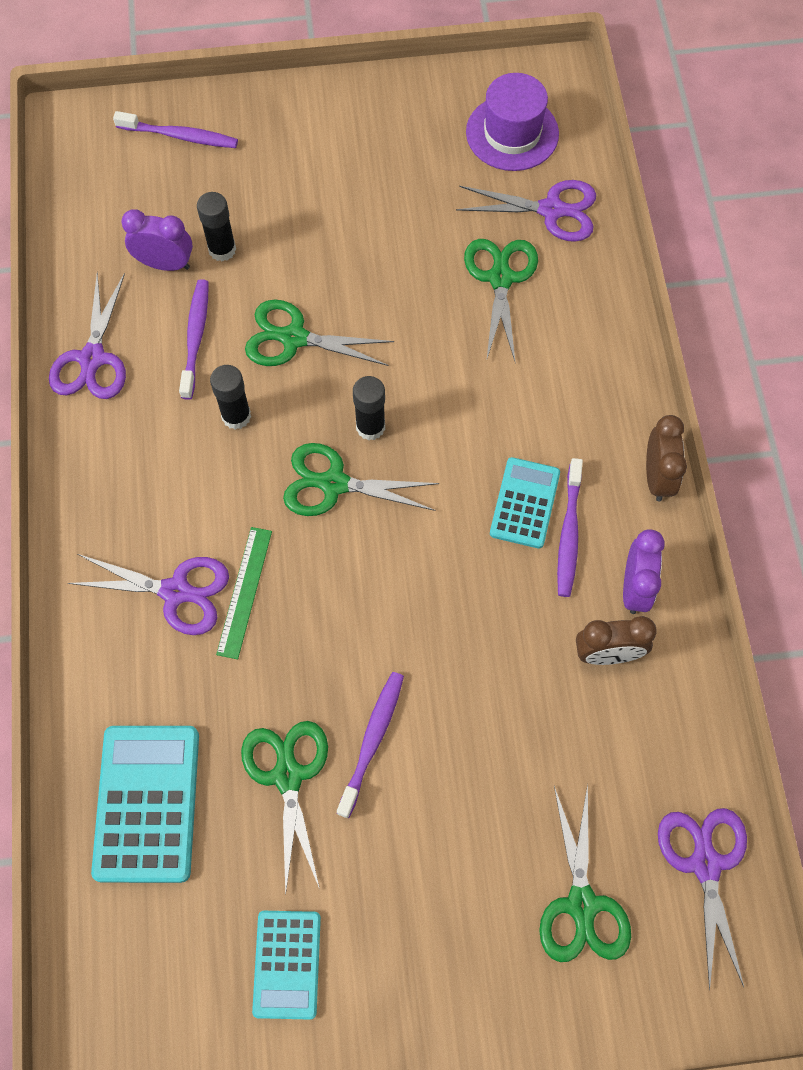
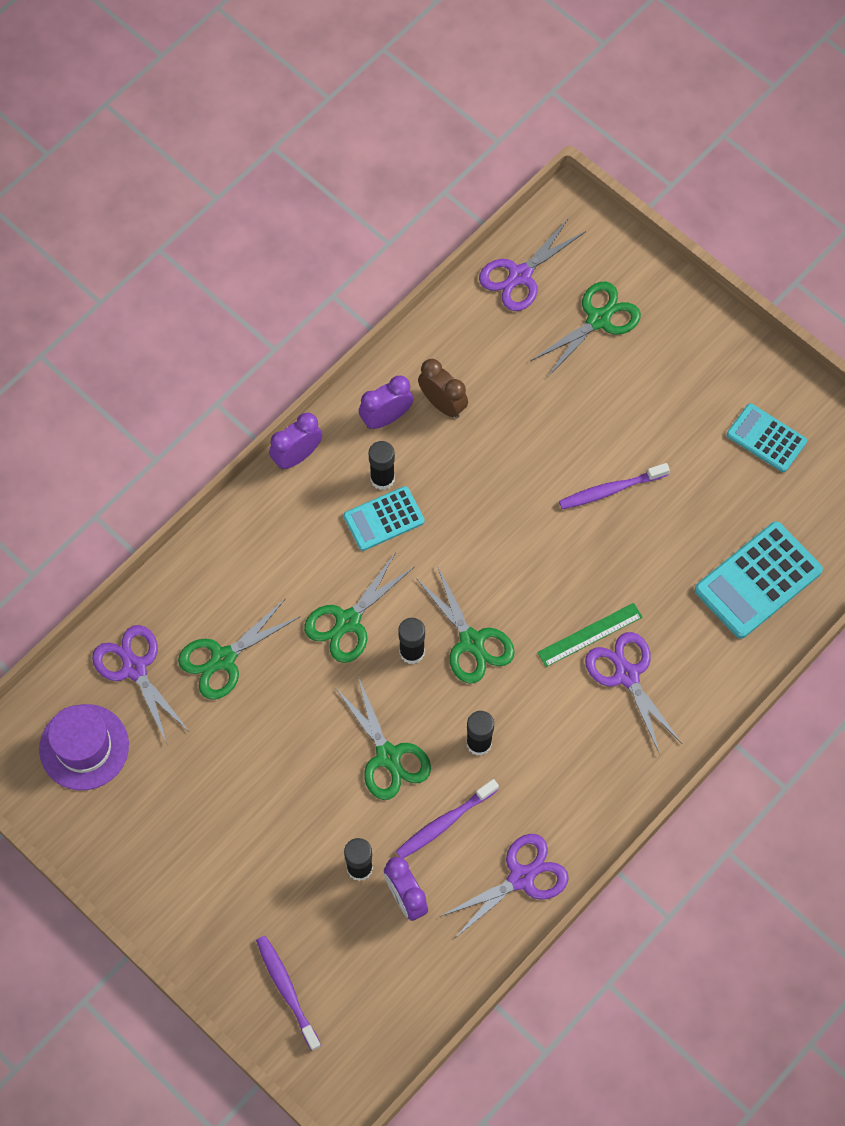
camera: 130 degrees left, 0 degrees up
(287, 964) = (766, 438): turquoise calculator -> turquoise calculator turned 105 degrees counterclockwise
(288, 775) = (672, 519): green scissors -> green scissors (347, 621)
(569, 534) = (382, 479): purple toothbrush -> black glue stick
(657, 477) = (297, 456): brown clock -> purple clock

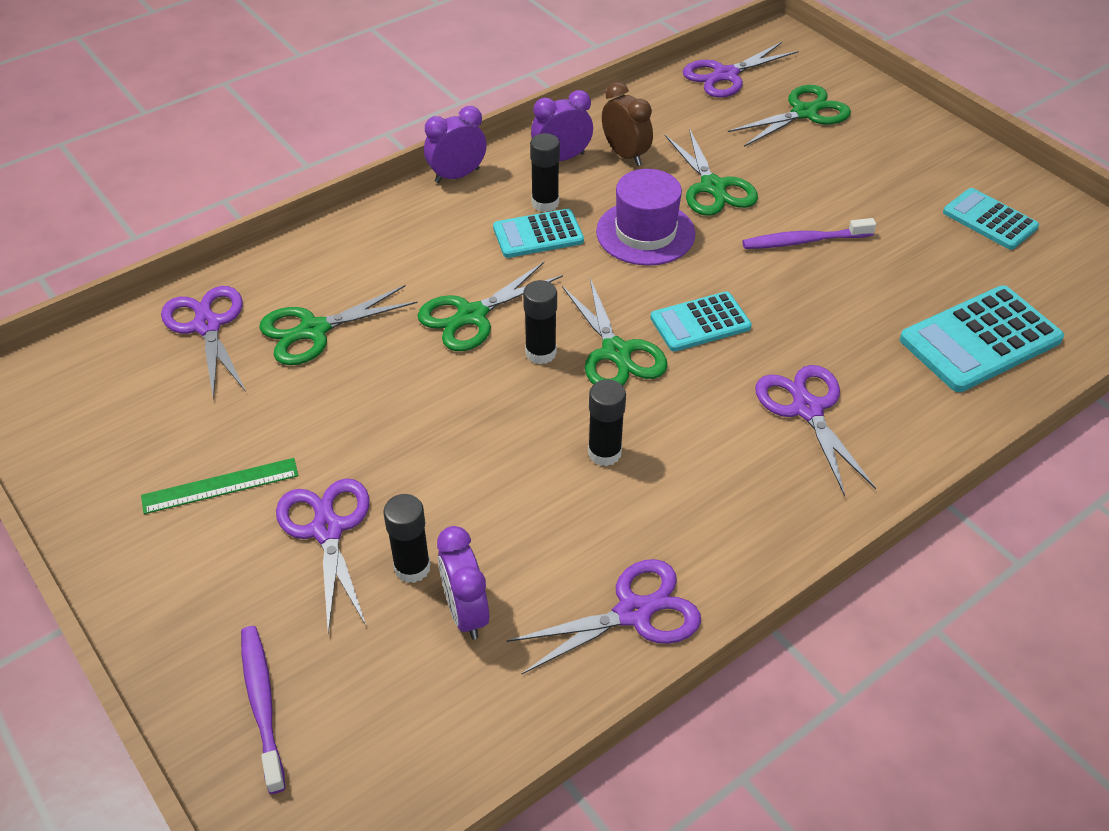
camera: 10 degrees right, 20 degrees down
(84, 747) = (114, 390): purple hat -> purple hat (645, 233)
(290, 846) = (327, 529): none -> purple scissors
(388, 757) = (484, 451): green scissors -> green scissors (713, 187)
(444, 823) = (540, 532): purple toothbrush -> none
(534, 598) = (700, 322): none -> turquoise calculator
(590, 634) = (764, 364): green ruler -> green ruler (220, 485)

